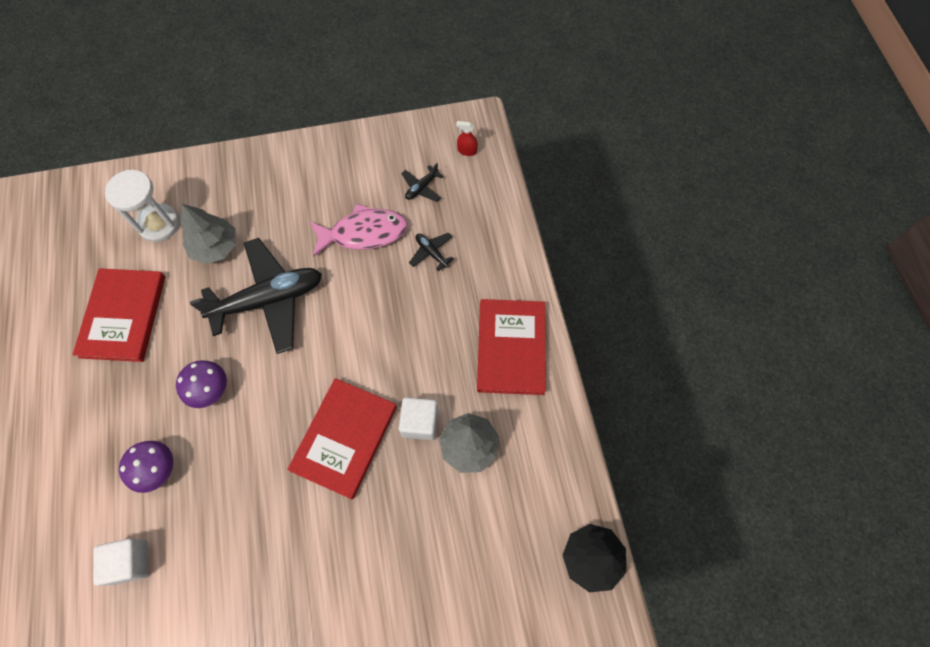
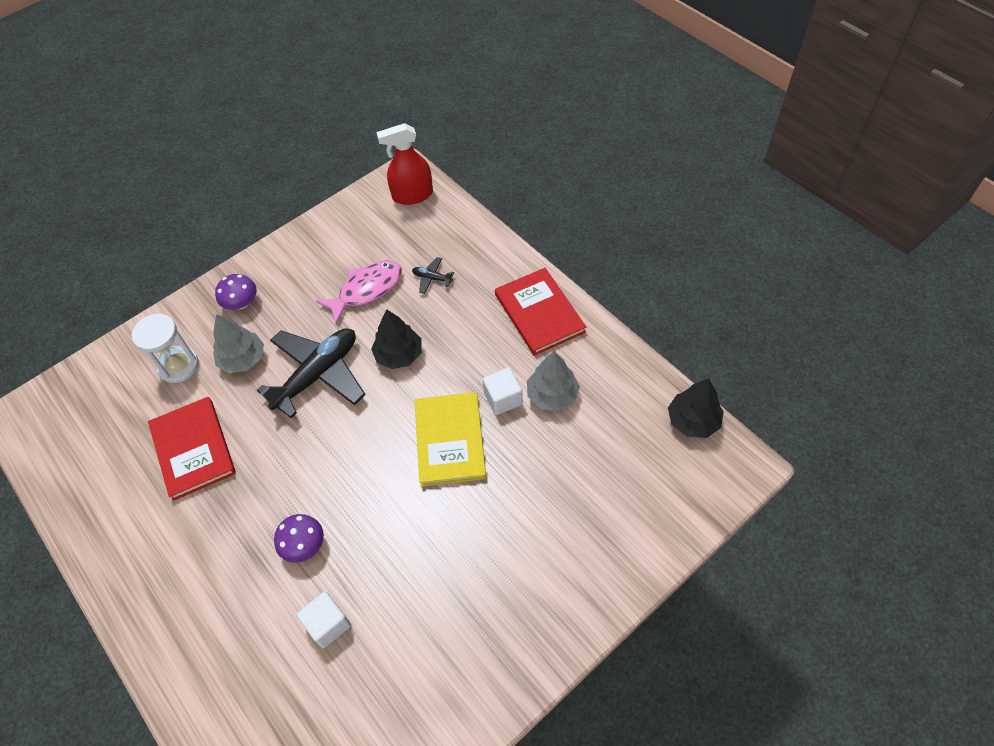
camera: 25 degrees left, 10 degrees down
(209, 389) = (310, 464): purple mushroom -> purple mushroom (241, 303)
(344, 438) = (450, 440): red book -> yellow book
(352, 319) = (399, 355): none -> black tree
(421, 188) = (393, 237): black plane -> none
(467, 151) = (412, 195): red spray bottle -> red spray bottle, size x2.30

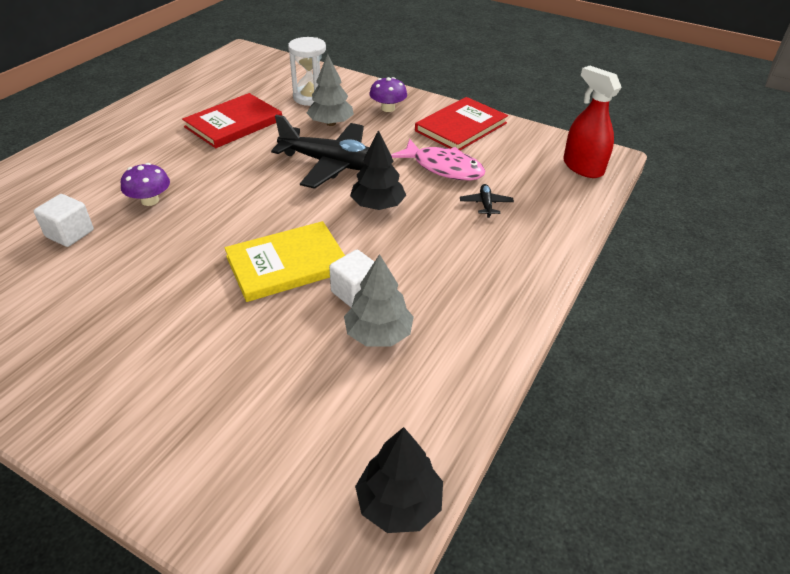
camera: 65 degrees right, 15 degrees down
(539, 313) = (491, 297): red book -> red book (461, 127)

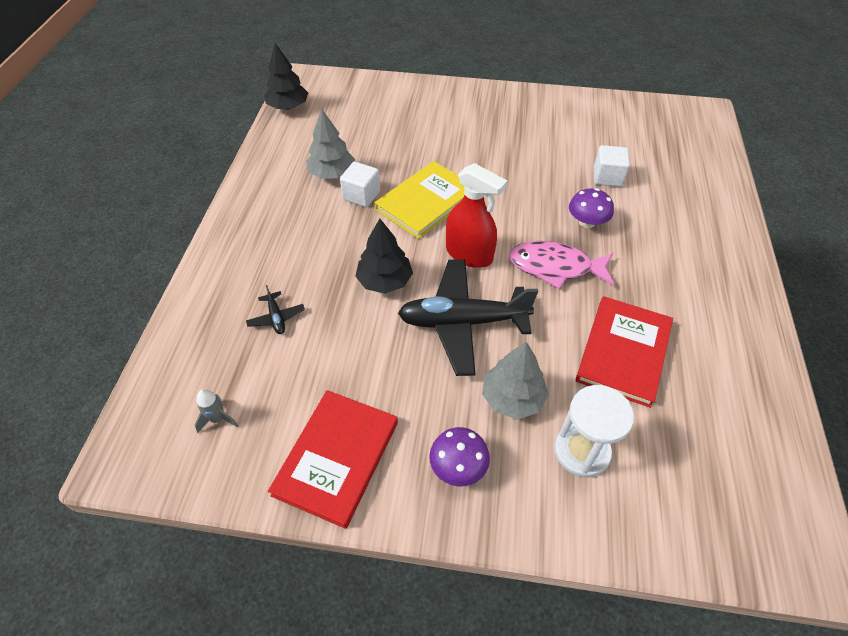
camera: 160 degrees right, 10 degrees up
(443, 168) = (336, 360): pink fish -> pink fish (555, 267)
(539, 160) = (218, 419): none -> grey rocket
(582, 167) = (160, 424): red spray bottle -> red spray bottle (469, 254)

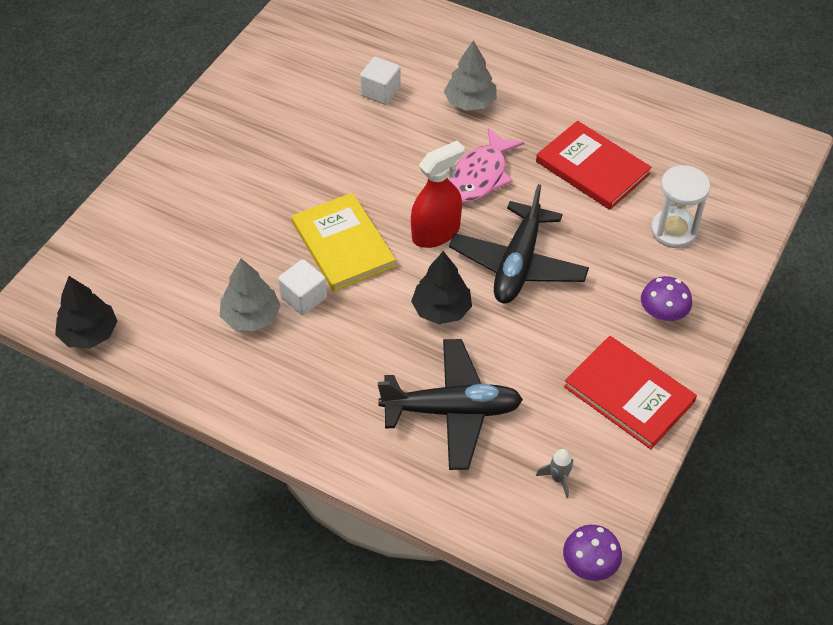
camera: 70 degrees left, 0 degrees up
(276, 318) = (452, 411): black plane -> black plane, size x2.42
(512, 398) = (611, 256): grey tree -> grey tree (470, 102)
(587, 222) = (434, 131): purple mushroom -> purple mushroom (589, 564)

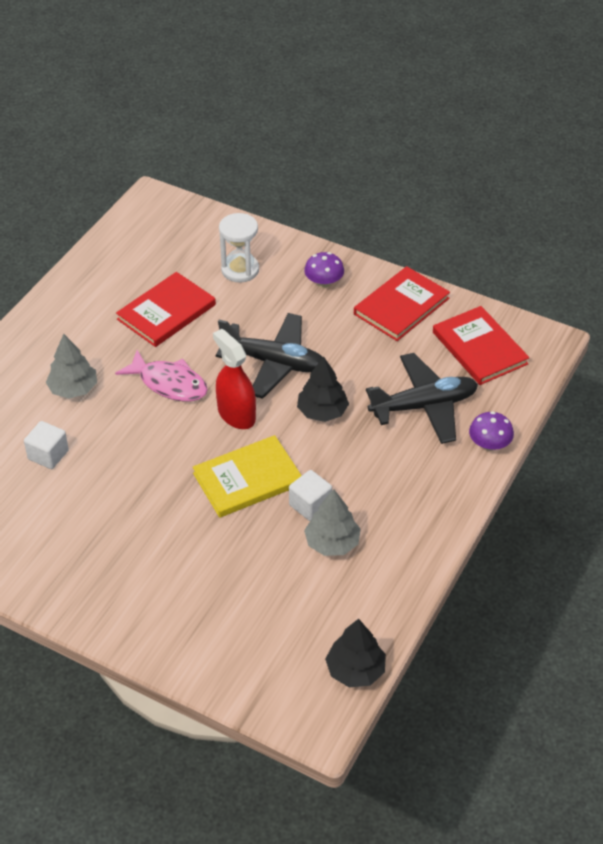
camera: 90 degrees left, 5 degrees down
(452, 411) = (424, 406): black plane -> black plane turned 75 degrees clockwise
(558, 479) = (479, 348): grey rocket -> red book
(589, 564) = (546, 335): purple mushroom -> purple mushroom (489, 444)

